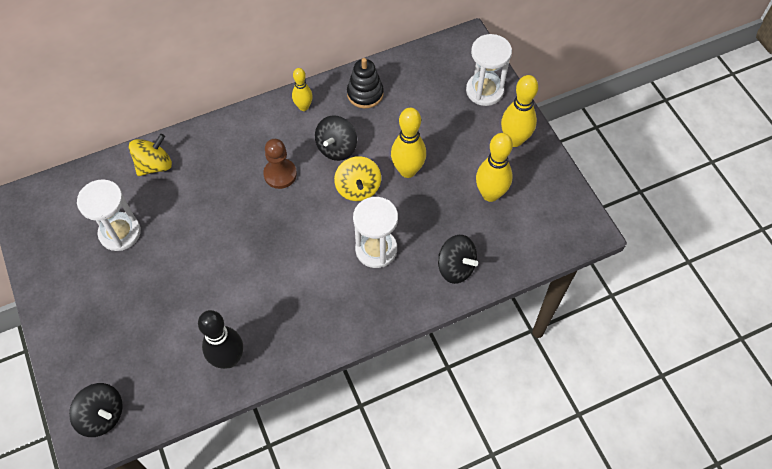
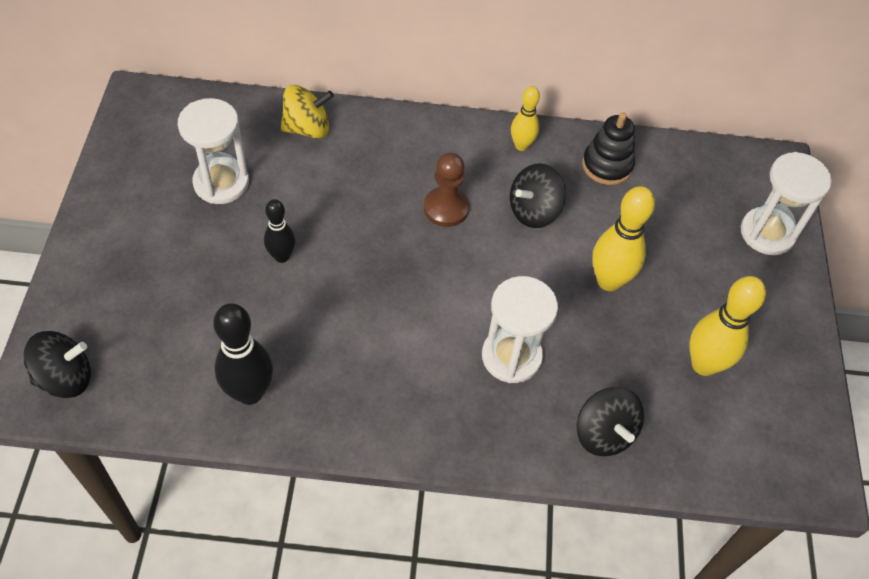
camera: 25 degrees right, 5 degrees down
(102, 415) = (65, 378): black spinning top -> black spinning top turned 75 degrees counterclockwise
(193, 261) = (282, 256): none -> black bowling pin
(358, 188) = (532, 271): yellow spinning top -> none
(514, 140) = (775, 312): yellow bowling pin -> none

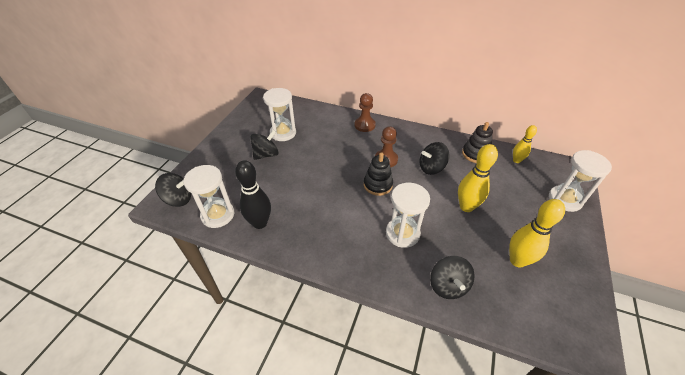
camera: 20 degrees right, 10 degrees down
(161, 394) = (218, 215): none -> white hourglass
(205, 241) = (266, 154): none -> black spinning top
(282, 256) = (299, 166): black bowling pin -> none
(307, 128) = (330, 118): yellow spinning top -> none
(384, 134) = (364, 125): none -> brown pawn
(444, 267) = (378, 185): none -> black stacking toy
(521, 145) = (431, 139): yellow bowling pin -> yellow bowling pin (516, 160)

